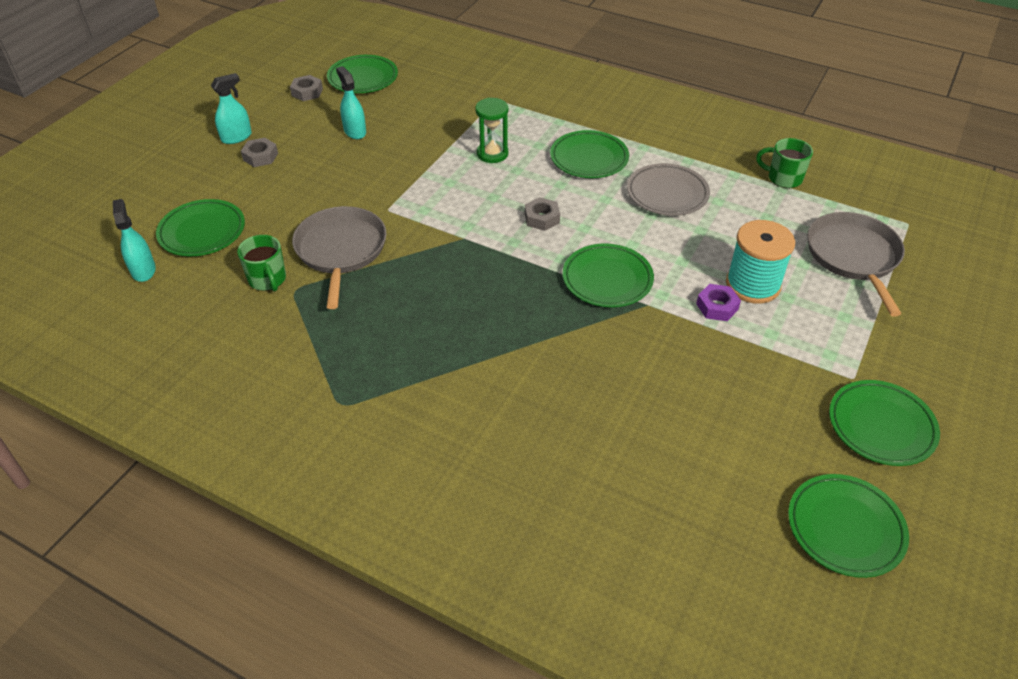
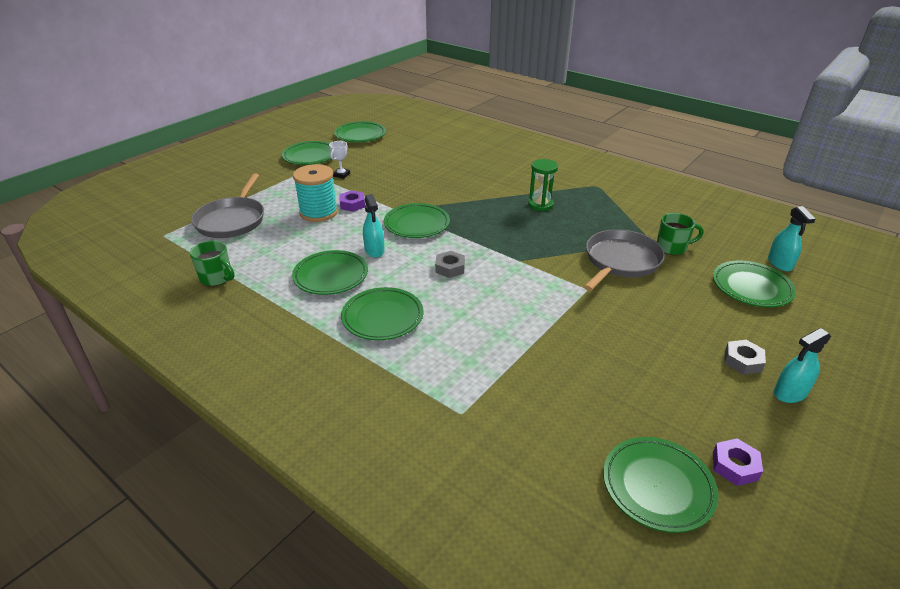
camera: 170 degrees left, 10 degrees down
(268, 280) = (672, 248): green mug -> green mug turned 105 degrees clockwise
(307, 92) = (735, 466): grey nut -> purple nut
(341, 251) = (620, 261): grey pan -> grey pan turned 150 degrees counterclockwise
(355, 131) = (642, 383): turquoise spray bottle -> turquoise spray bottle (374, 250)
(492, 154) = (481, 334): green hourglass -> green hourglass (540, 205)
(667, 194) = (331, 276): grey plate -> green plate
(783, 376) = (341, 175): none -> white trophy

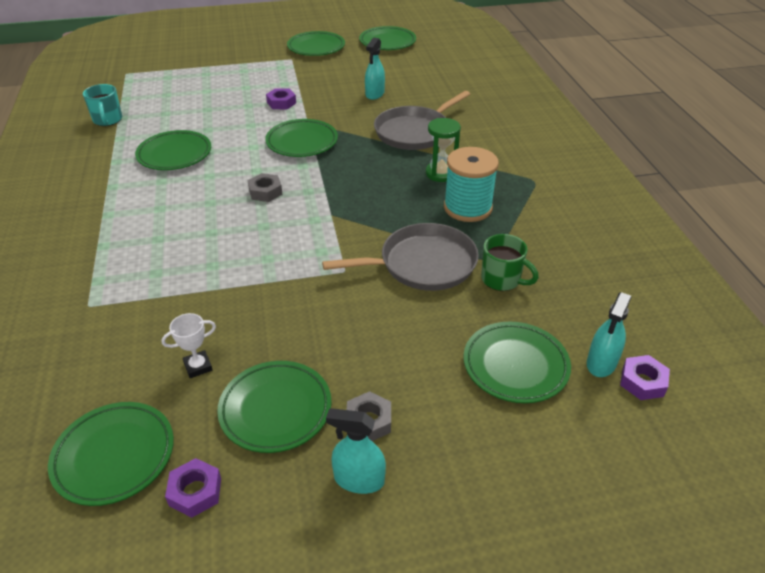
camera: 40 degrees right, 5 degrees up
(217, 278) = (108, 120): green mug -> turquoise mug
(232, 220) = (181, 80): grey pan -> grey pan (414, 132)
(318, 212) = (247, 99): turquoise spool -> turquoise spool (467, 208)
(341, 175) = (314, 73): white trophy -> white trophy (198, 366)
(374, 250) = (235, 149): turquoise spray bottle -> turquoise spray bottle (375, 94)
(382, 317) = (156, 204): green plate -> green plate (275, 409)
(807, 262) = (642, 382): none -> purple nut

